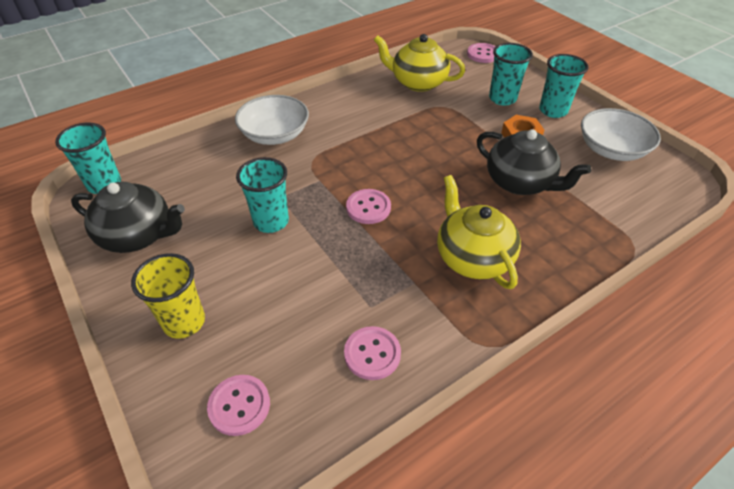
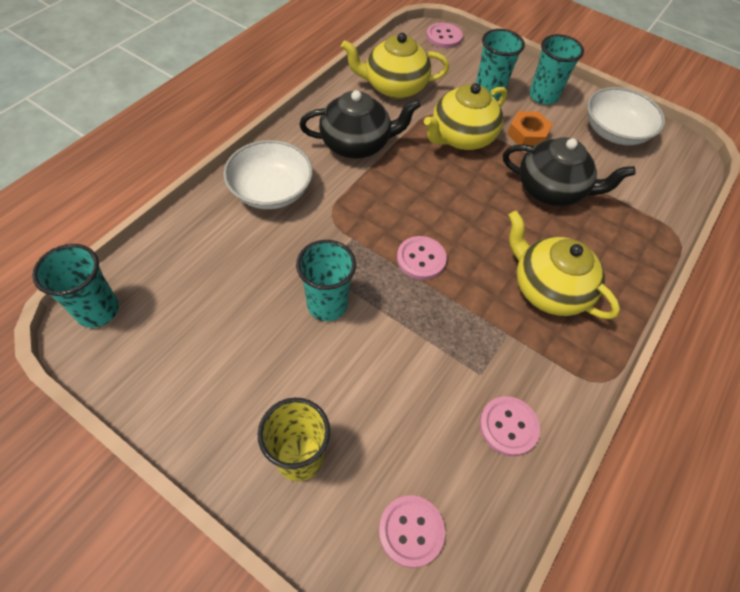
camera: 25 degrees left, 10 degrees up
(138, 235) = (183, 367): black teapot -> black teapot (356, 144)
(456, 127) = (461, 137): none -> yellow teapot

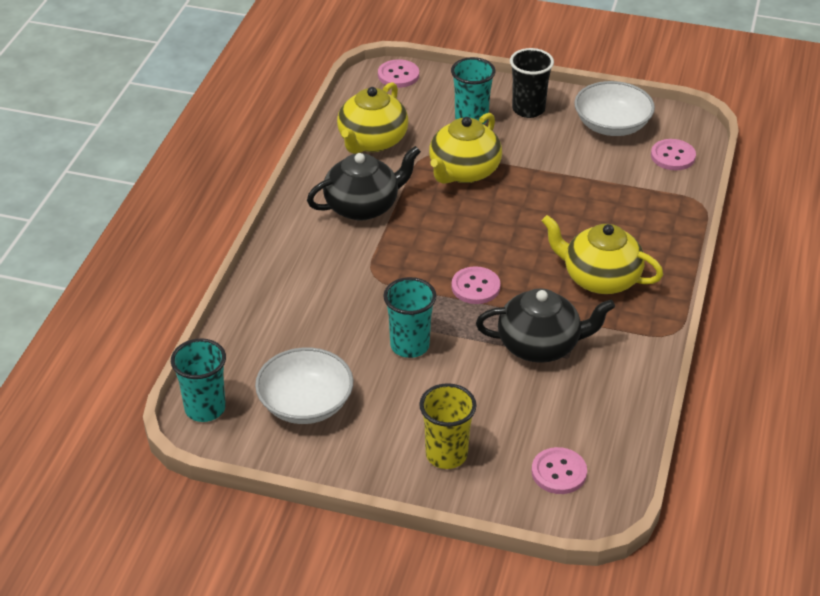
camera: 15 degrees left, 15 degrees down
(271, 190) = (303, 270): white bowl -> white bowl (305, 404)
(394, 87) = (372, 141): yellow teapot -> yellow teapot turned 45 degrees counterclockwise
(508, 426) = (606, 386): pink button -> pink button (673, 156)
(527, 134) = (527, 151): orange nut -> none
(543, 96) = (528, 109): turquoise cup -> black cup
(551, 190) = (571, 196): black teapot -> black teapot (540, 345)

